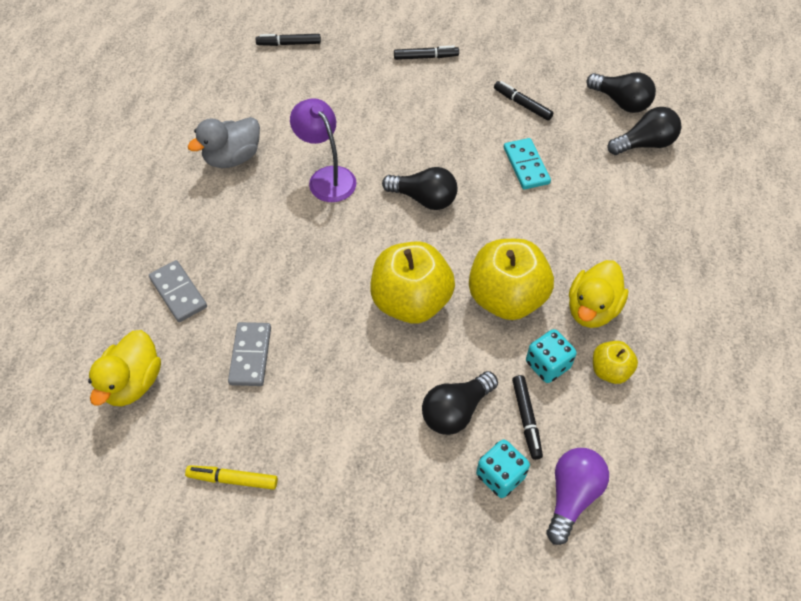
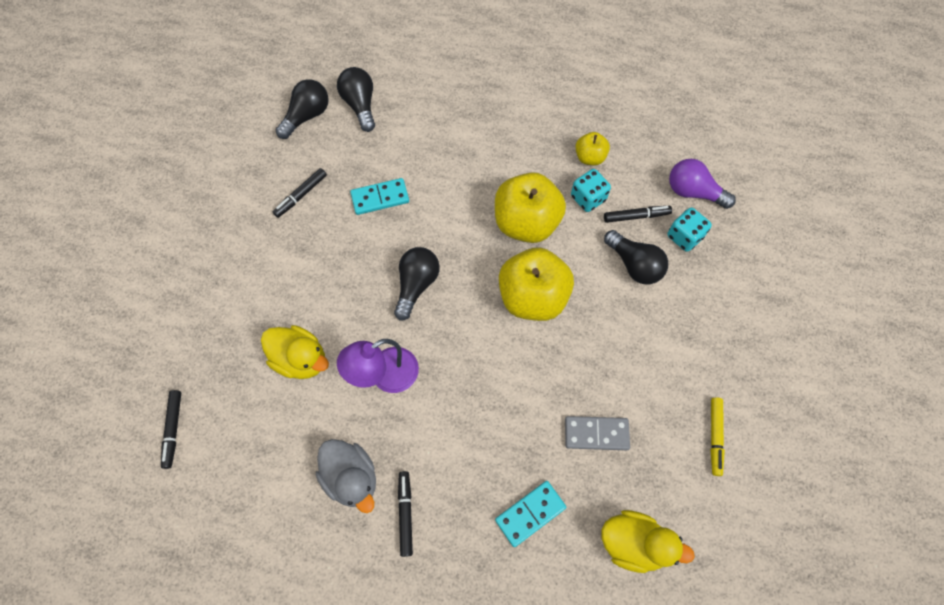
camera: 90 degrees left, 10 degrees up
(178, 293) = (530, 514): grey domino -> turquoise domino
(426, 57) = (220, 280): black marker -> black marker (405, 513)
(592, 309) = (534, 163): yellow duck -> yellow duck (301, 359)

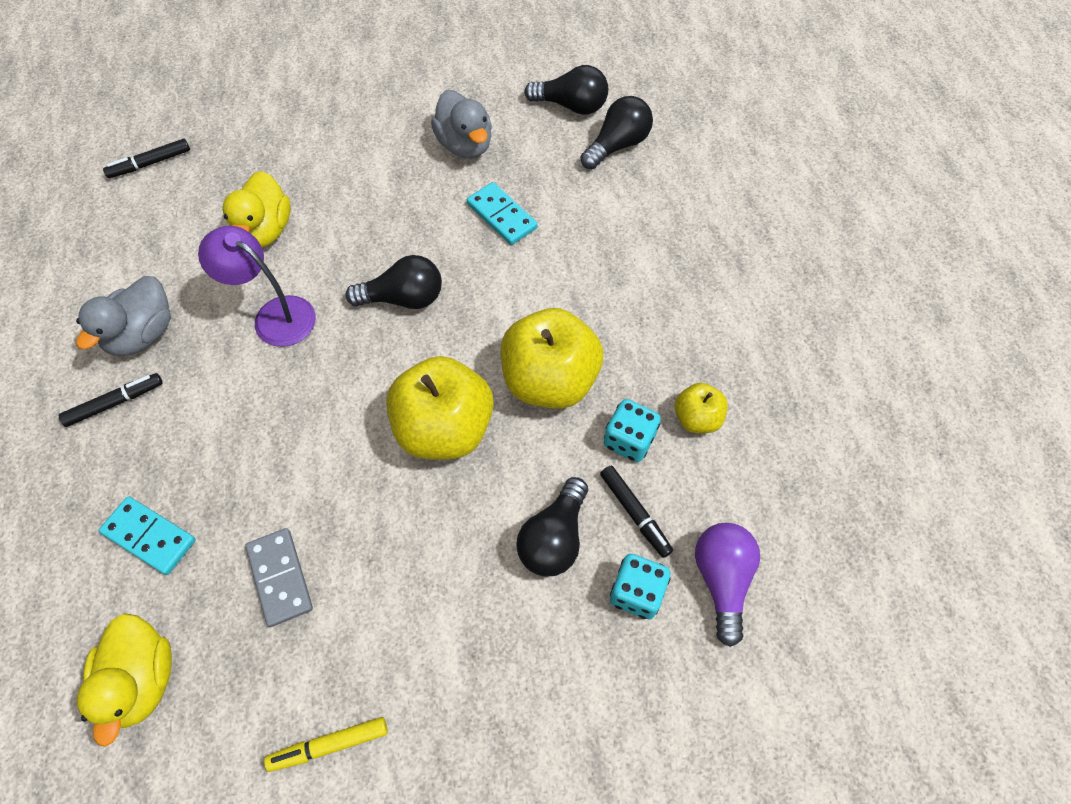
camera: 65 degrees right, 5 degrees down
(301, 195) = (465, 145): black marker -> grey duck

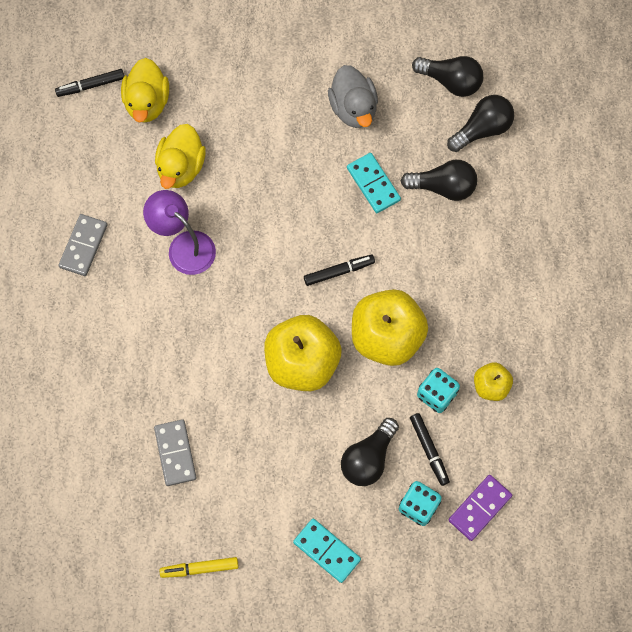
camera: 10 degrees right, 10 degrees up
(115, 403) = (63, 301): black marker -> black marker (339, 271)
(142, 334) = (83, 246): grey duck -> grey domino
(142, 680) = (81, 506): yellow duck -> yellow duck (147, 102)
(149, 537) = (87, 408): turquoise domino -> turquoise domino (326, 551)
(403, 298) = (285, 247): black light bulb -> black light bulb (443, 187)
(722, 580) = (479, 508): purple light bulb -> purple domino

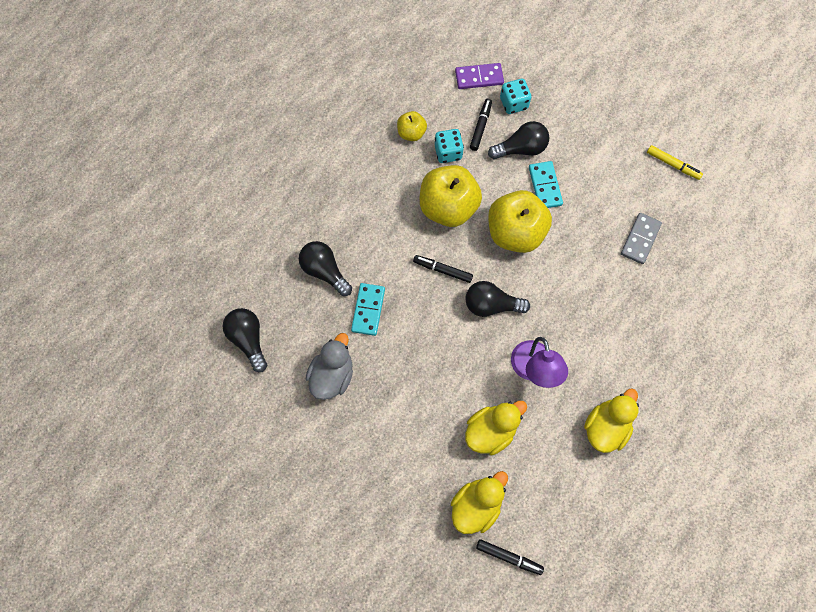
camera: 140 degrees left, 0 degrees up
(83, 246) = (605, 427): grey domino -> yellow duck
(326, 551) = (588, 120): turquoise domino -> turquoise domino (545, 186)
(482, 129) = (262, 289): black light bulb -> black light bulb (491, 305)

